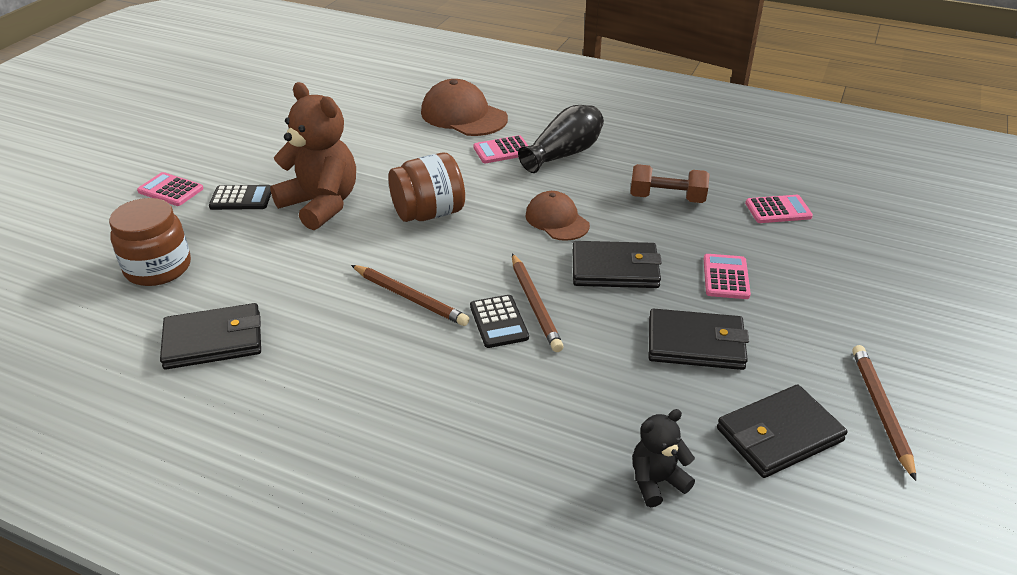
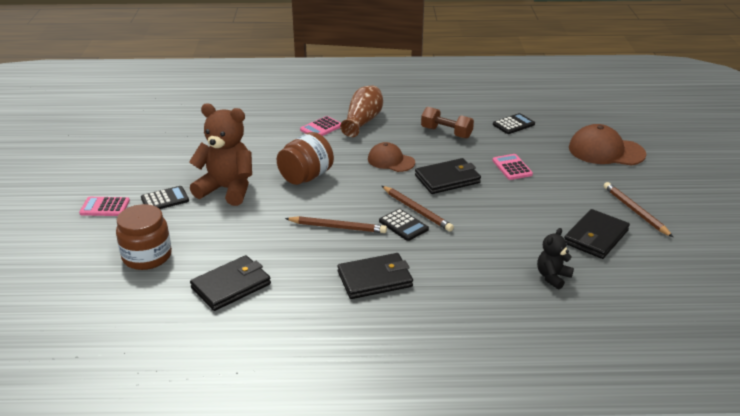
camera: 25 degrees left, 5 degrees down
(463, 115) = (275, 112): brown cap -> brown cap (606, 151)
(564, 154) = (363, 121): black vase -> brown vase
(667, 198) = (446, 133): brown dumbbell -> brown dumbbell turned 45 degrees clockwise
(696, 344) = (522, 206): black wallet -> black wallet (375, 279)
(778, 210) = (513, 124): pink calculator -> black calculator

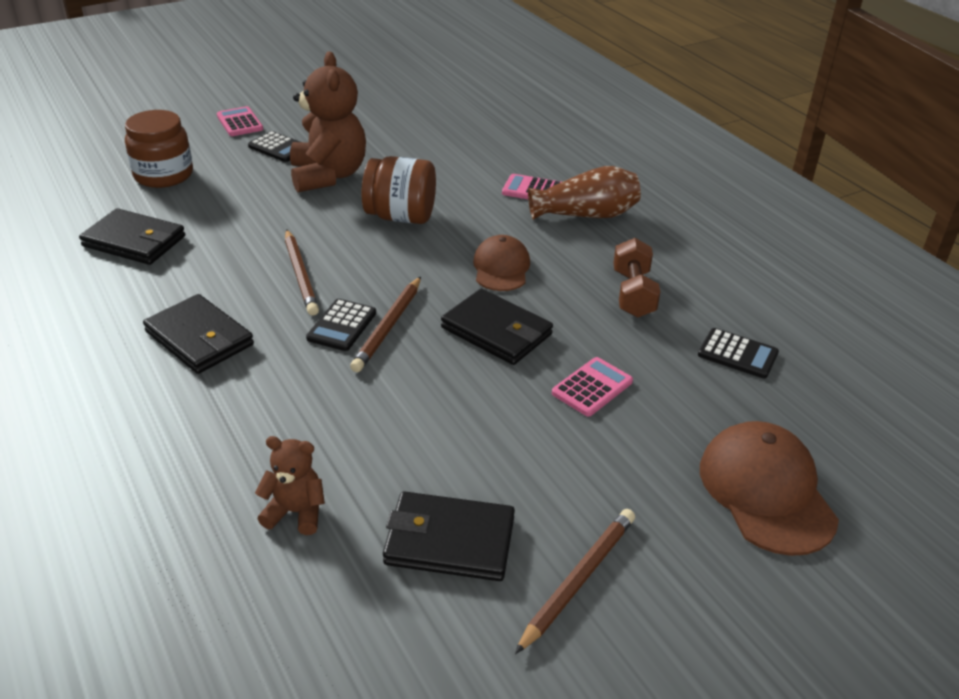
camera: 60 degrees right, 5 degrees up
(552, 277) = (296, 512): black teddy bear -> brown teddy bear

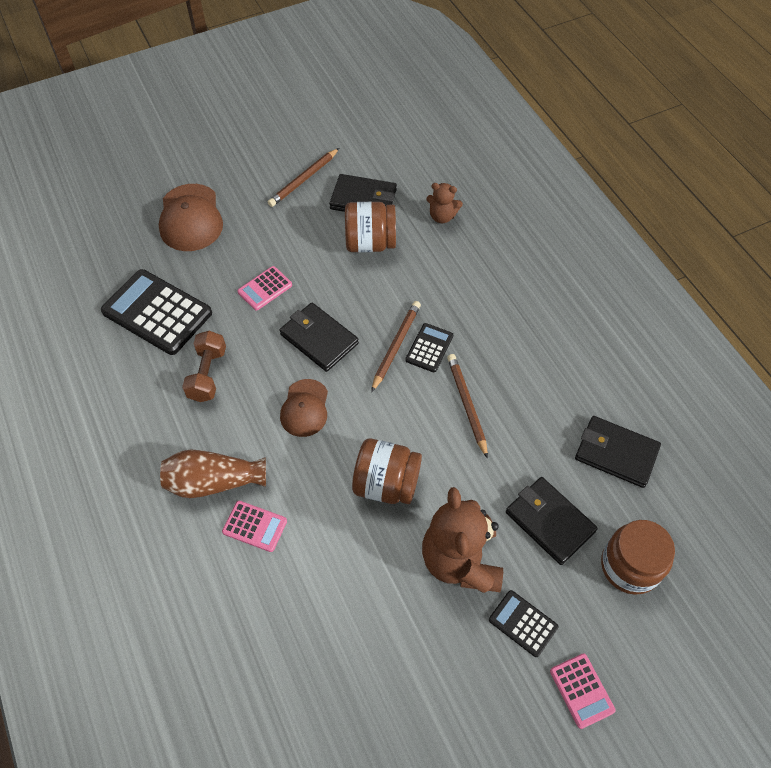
camera: 175 degrees left, 20 degrees up
(199, 338) = (527, 339): black wallet -> black wallet (549, 521)
(431, 459) = (370, 243): none -> brown jar
(737, 354) = (157, 312): black calculator -> black calculator, size x1.97

